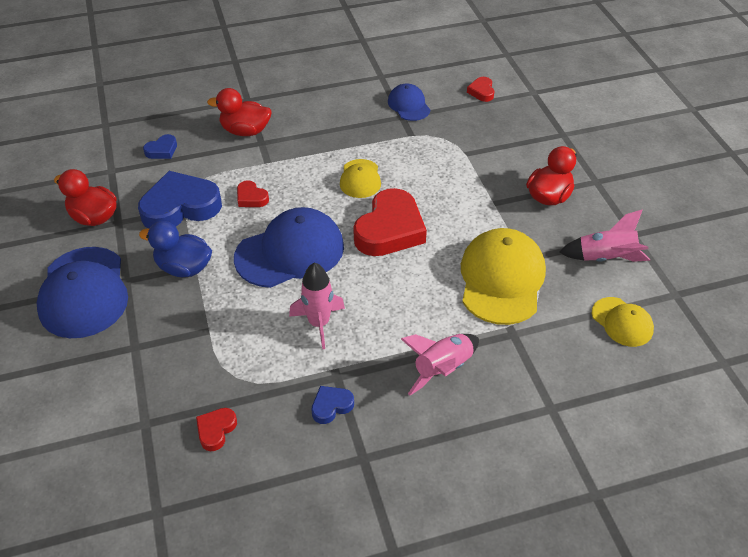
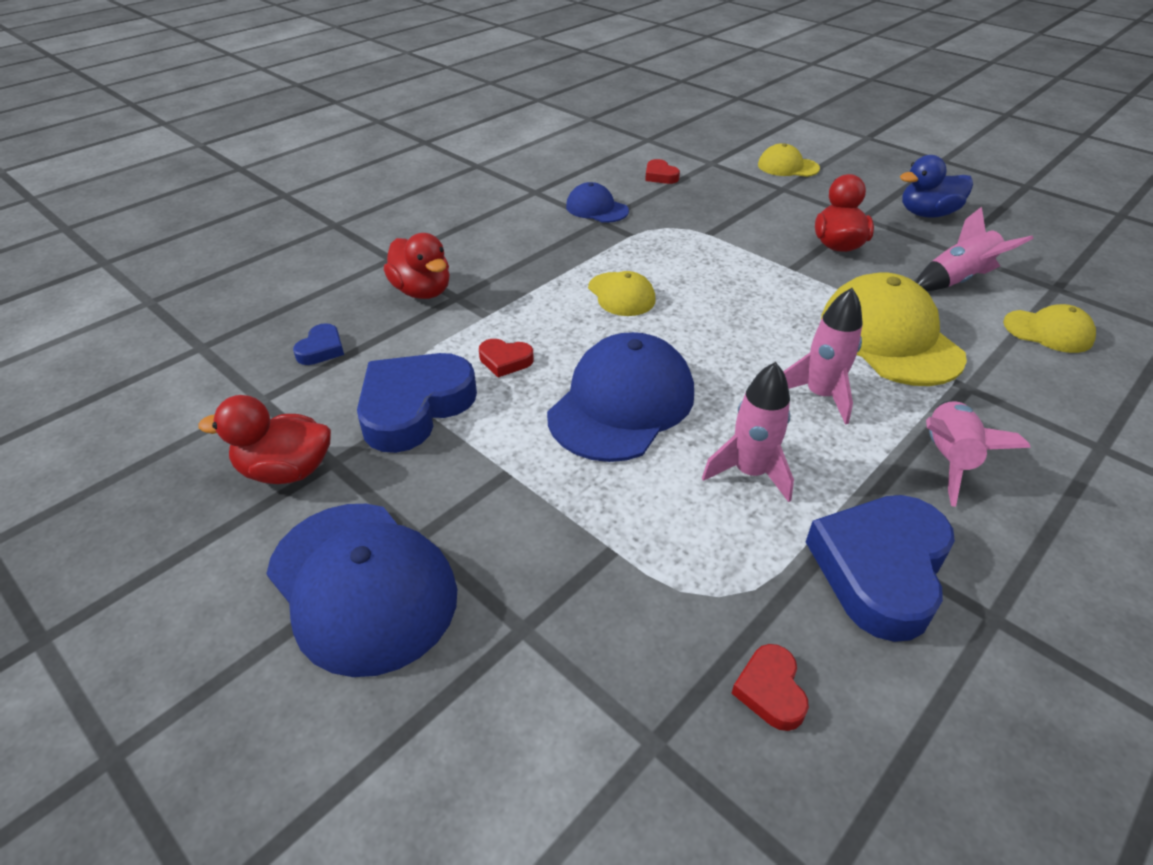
camera: 30 degrees left, 5 degrees down
(184, 268) = (494, 482): blue duck -> blue duck (927, 214)
(245, 131) = (422, 291): red duck -> red duck turned 105 degrees counterclockwise
(331, 406) = (880, 569): blue heart -> blue heart, size x2.18
(390, 229) = (714, 333): red heart -> none
(410, 297) = (820, 395): none -> pink rocket
(589, 115) = (787, 167): none -> yellow cap

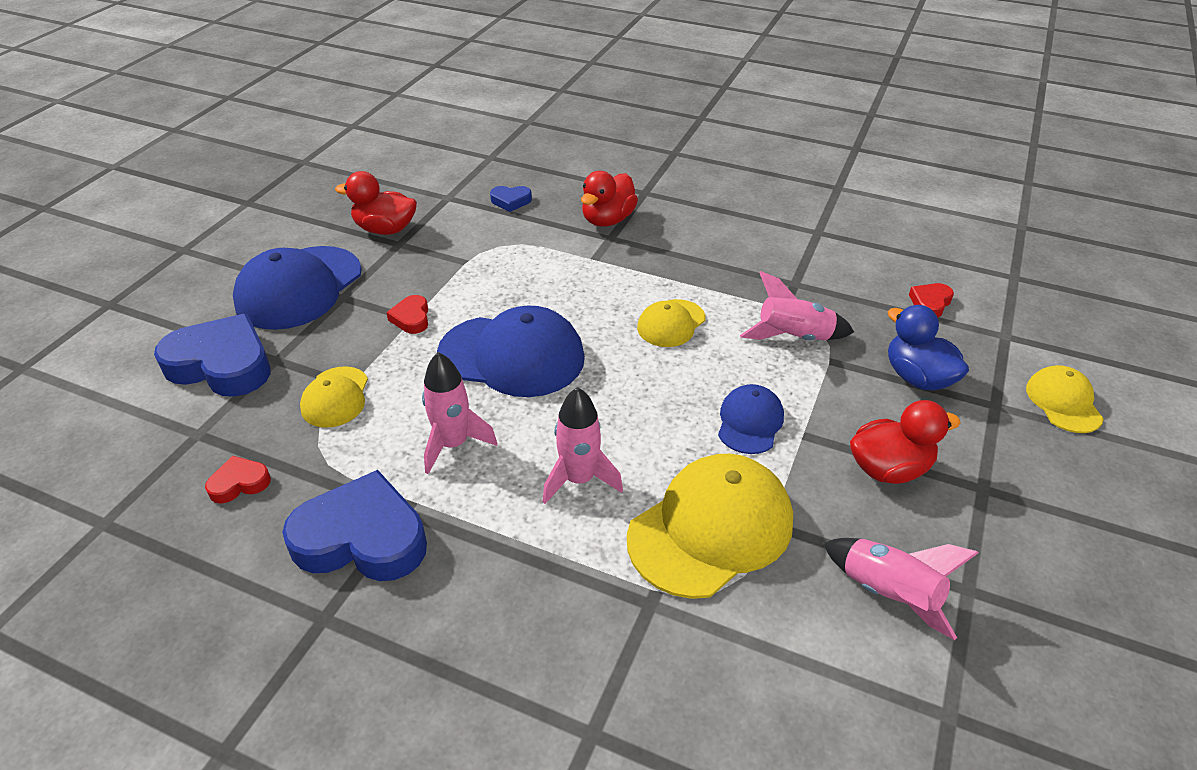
camera: 70 degrees right, 0 degrees up
(286, 470) = (385, 229): red duck -> red duck turned 60 degrees counterclockwise
(414, 407) = (465, 258): blue heart -> blue heart (222, 364)
(505, 361) = (538, 284): red heart -> red heart (411, 318)
(596, 209) = (817, 276): blue cap -> blue cap (750, 422)
(927, 214) = (1056, 558): blue duck -> blue duck (917, 378)
(948, 458) = (520, 584): pink rocket -> pink rocket (794, 337)
(1048, 331) = (819, 695): yellow cap -> yellow cap (335, 397)

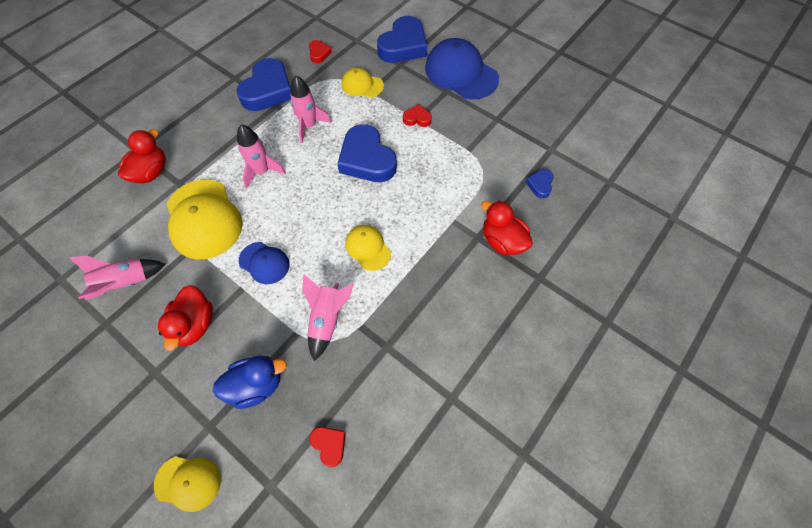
camera: 105 degrees right, 20 degrees up
(385, 229) = (515, 113): red duck -> red duck (151, 172)
(512, 356) = (367, 159): blue cap -> blue heart

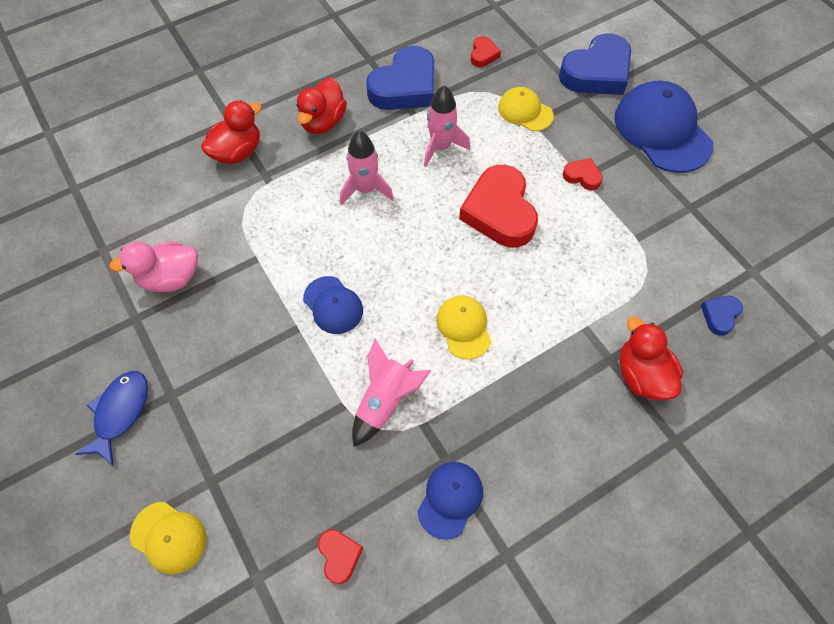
camera: 20 degrees right, 0 degrees up
(116, 401) = (120, 413): none -> blue fish
(125, 283) = (170, 278): pink rocket -> pink duck
(195, 324) = (231, 353): red duck -> red duck (323, 122)
(204, 219) = (280, 228): yellow cap -> none
(256, 385) = (278, 451): blue duck -> none
(367, 159) = (499, 211): blue heart -> red heart
(398, 373) = (450, 499): none -> blue cap

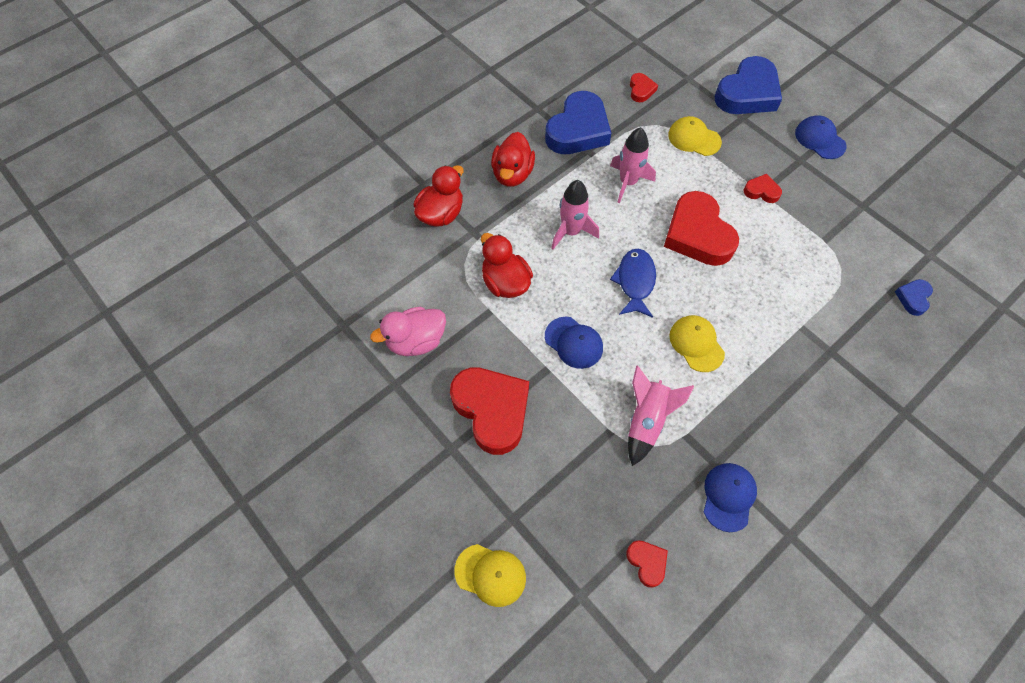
camera: 10 degrees left, 0 degrees up
(120, 413) = (409, 472): blue fish -> blue fish (635, 282)
(225, 362) = (492, 410): none -> red heart
(641, 375) = (861, 361): red duck -> red duck (505, 282)
(662, 130) = (820, 139): blue cap -> blue cap, size x0.54

